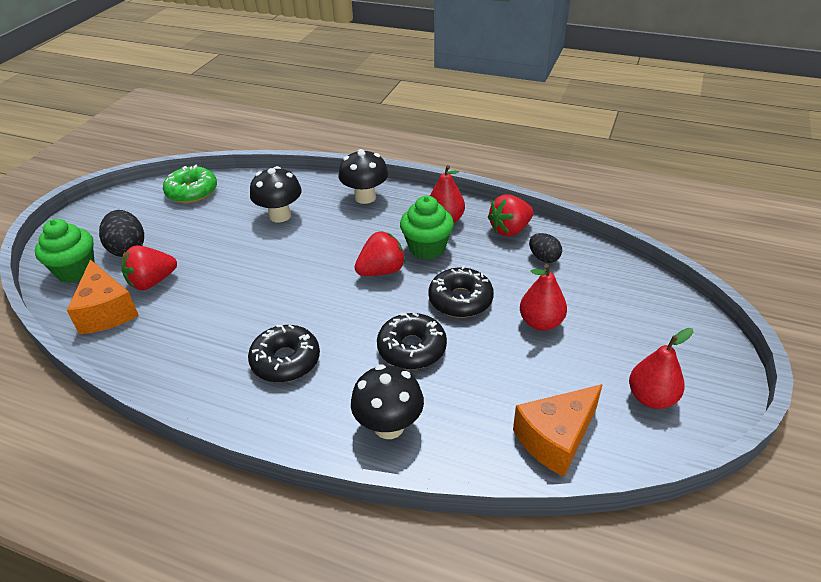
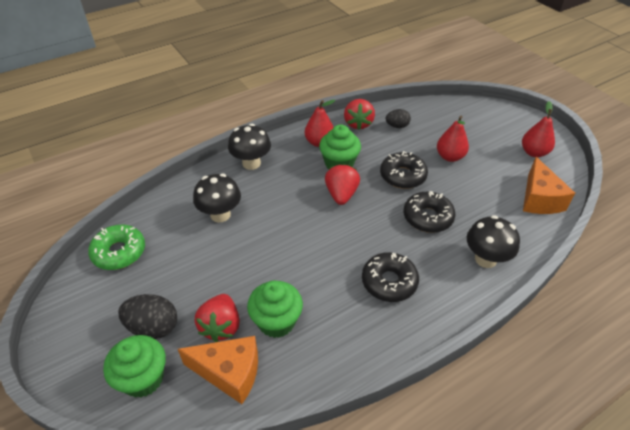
camera: 55 degrees left, 5 degrees up
(179, 310) = (276, 322): none -> green cupcake

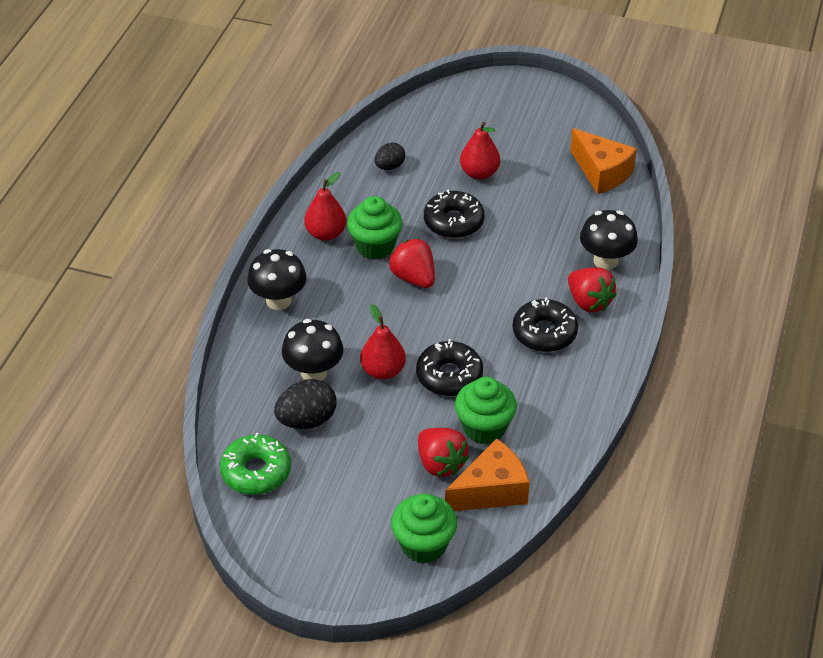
camera: 40 degrees left, 0 degrees up
(153, 327) = (380, 505): black egg -> black egg (307, 420)
(358, 124) = (344, 187): red strawberry -> red strawberry (589, 302)
(427, 217) = (519, 251): black donut -> black donut (449, 376)
(534, 152) = (555, 122): red pear -> red pear (383, 371)

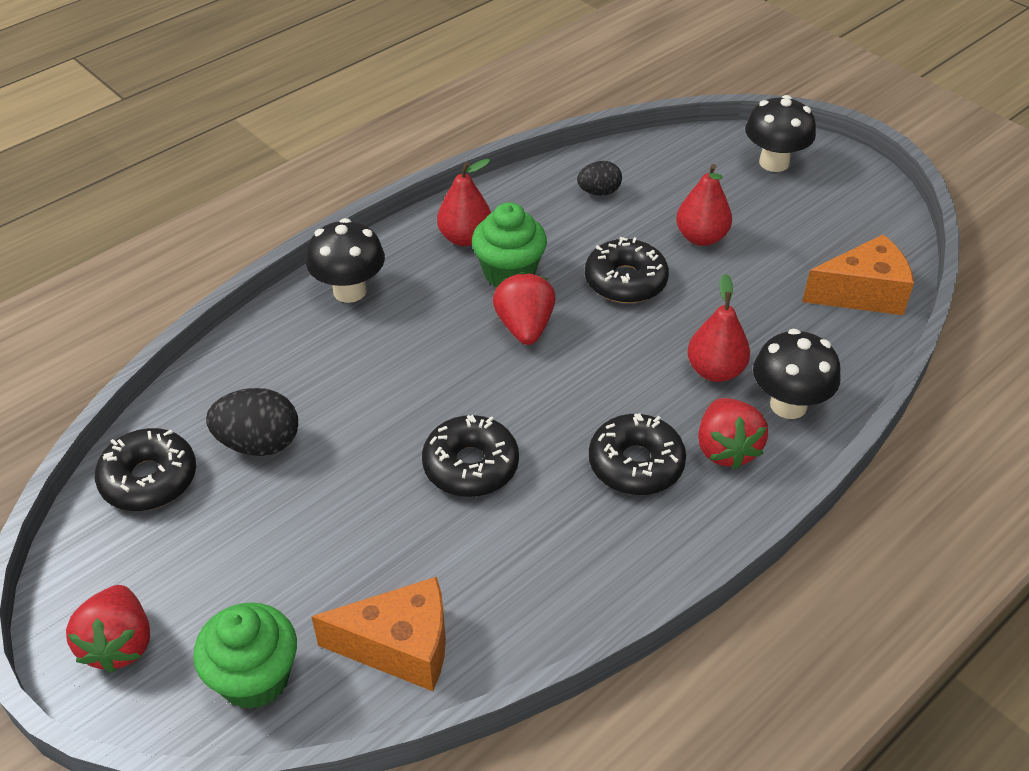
camera: 30 degrees right, 0 degrees up
(256, 471) = (149, 479): green donut -> black donut
(314, 372) = (316, 389): black mushroom -> black mushroom (774, 162)
(383, 371) = (396, 423): red pear -> red pear (715, 371)
(440, 463) = (367, 576): red strawberry -> red strawberry (119, 644)
(484, 428) = (460, 555): green cupcake -> none
(601, 172) = (862, 293): orange cheese -> orange cheese turned 90 degrees counterclockwise

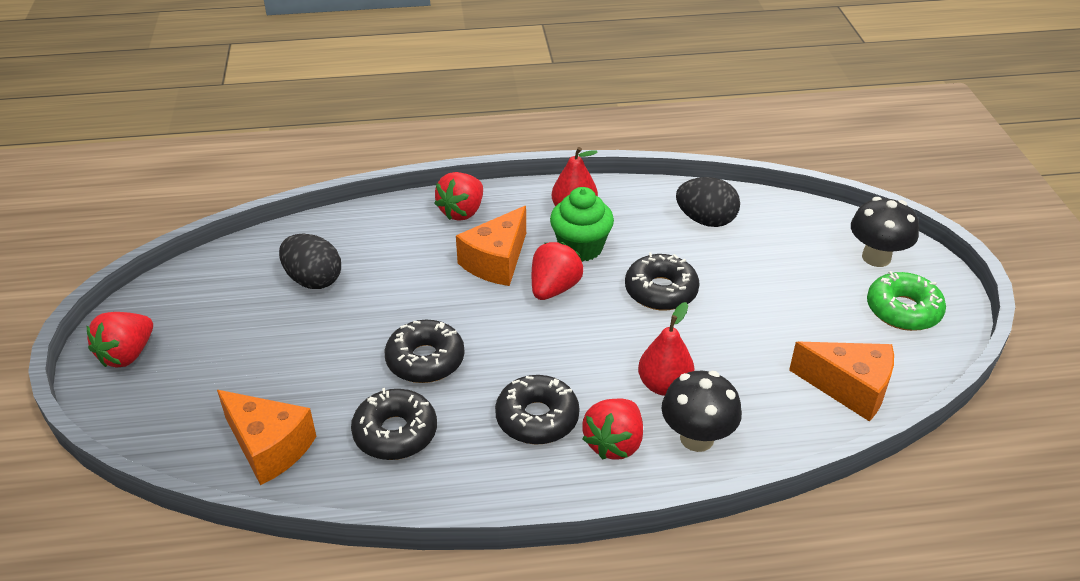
camera: 35 degrees right, 5 degrees down
(149, 479) = (234, 269): black donut -> black donut (395, 433)
(255, 678) = (174, 416): green cupcake -> none
(349, 291) = (462, 212): black mushroom -> red strawberry
(439, 327) = (496, 261): none -> orange cheese
(599, 192) = (705, 220): black egg -> black egg, size x1.59
(701, 237) = (754, 286): red pear -> none
(838, 202) = (903, 310): none -> green donut

